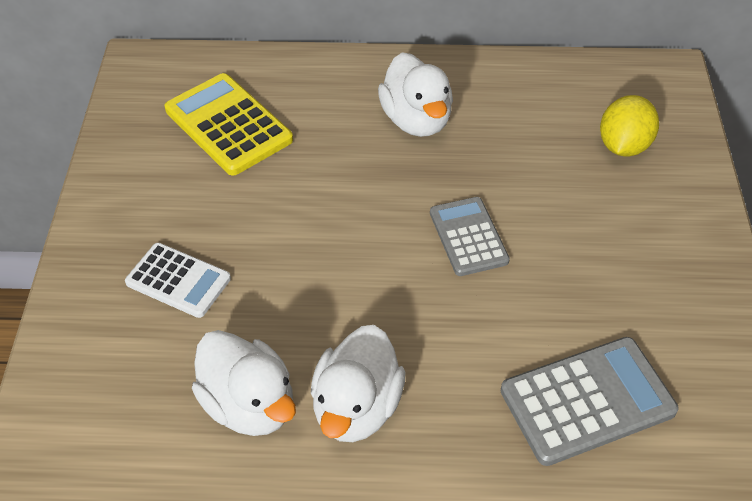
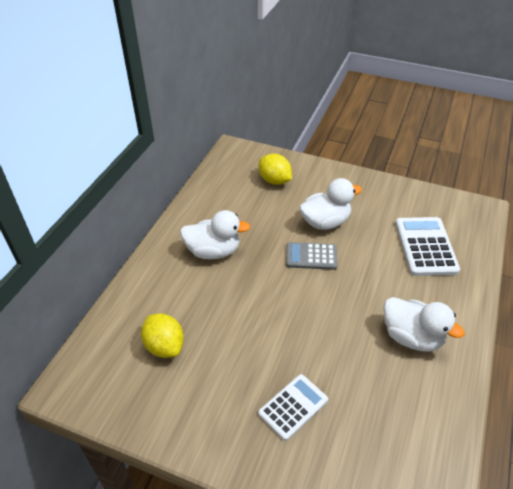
camera: 70 degrees left, 5 degrees down
(228, 125) = (164, 346): yellow calculator -> yellow lemon
(249, 405) = (400, 388): white duck -> white duck (325, 222)
(587, 401) = (425, 246): grey calculator -> white calculator

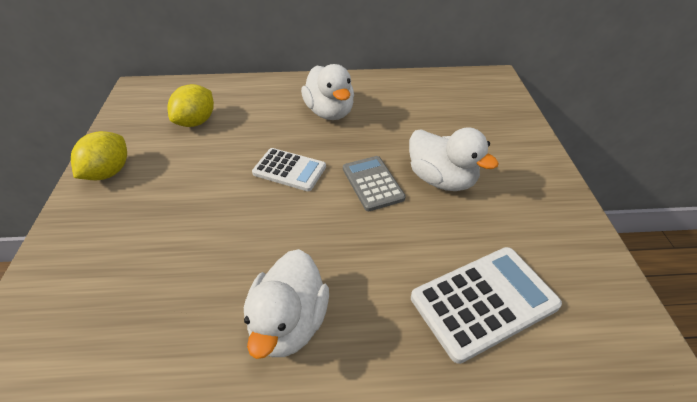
camera: 65 degrees right, 0 degrees up
(274, 180) = (474, 120): yellow lemon -> yellow lemon (108, 172)
(293, 407) = (145, 229): white calculator -> white calculator (289, 170)

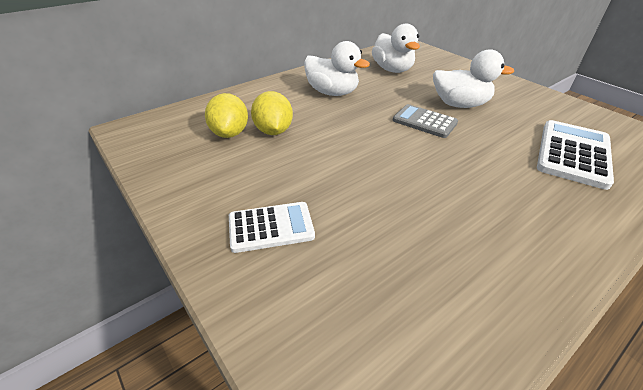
camera: 35 degrees left, 5 degrees down
(108, 172) = (198, 199): yellow lemon -> yellow lemon (273, 131)
(289, 170) = (358, 136): white calculator -> white calculator (271, 227)
(289, 323) = (500, 221): white duck -> white duck (392, 70)

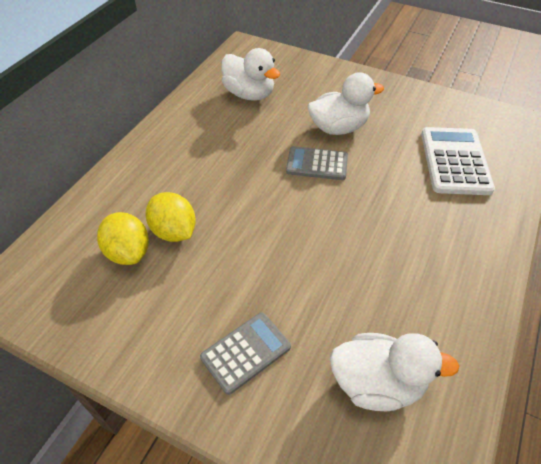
camera: 25 degrees left, 10 degrees up
(271, 227) = (246, 352): white calculator -> grey calculator
(332, 92) = (204, 151): white duck -> white duck (377, 383)

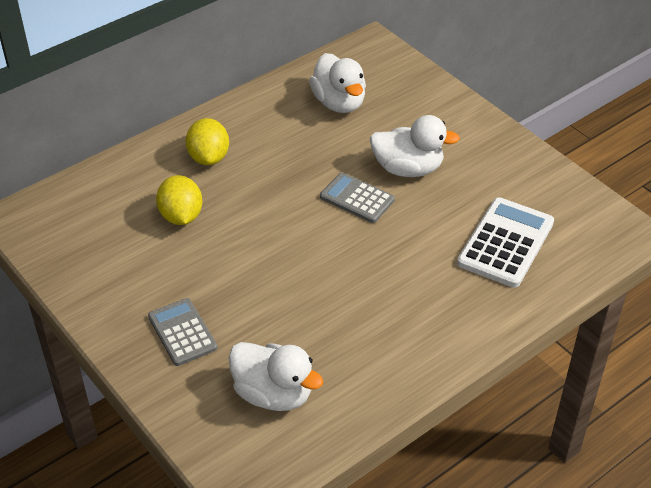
camera: 25 degrees right, 5 degrees down
(128, 252) = (132, 220): yellow lemon -> yellow lemon (209, 157)
(246, 352) = (182, 332): grey calculator -> grey calculator turned 105 degrees counterclockwise

